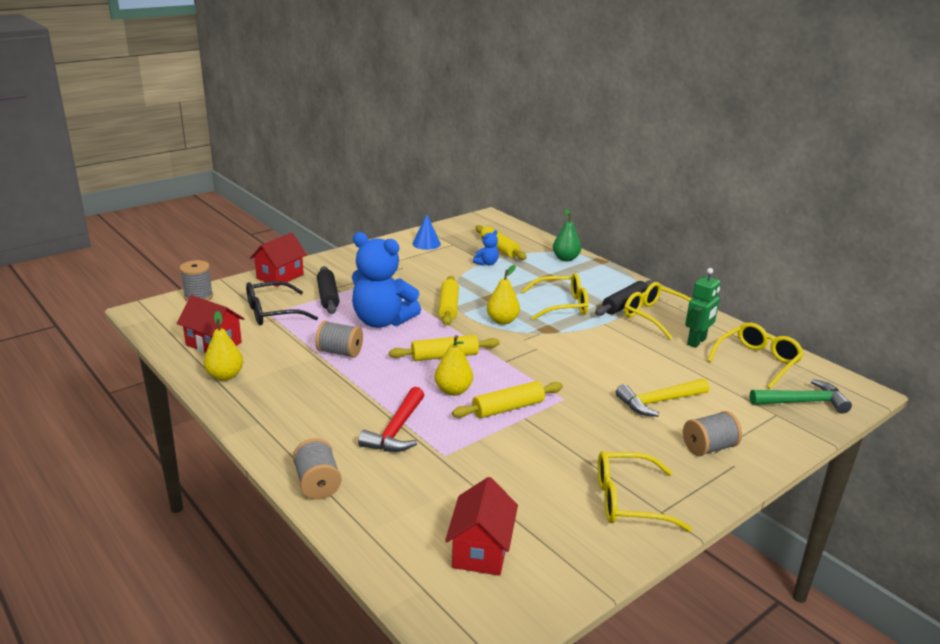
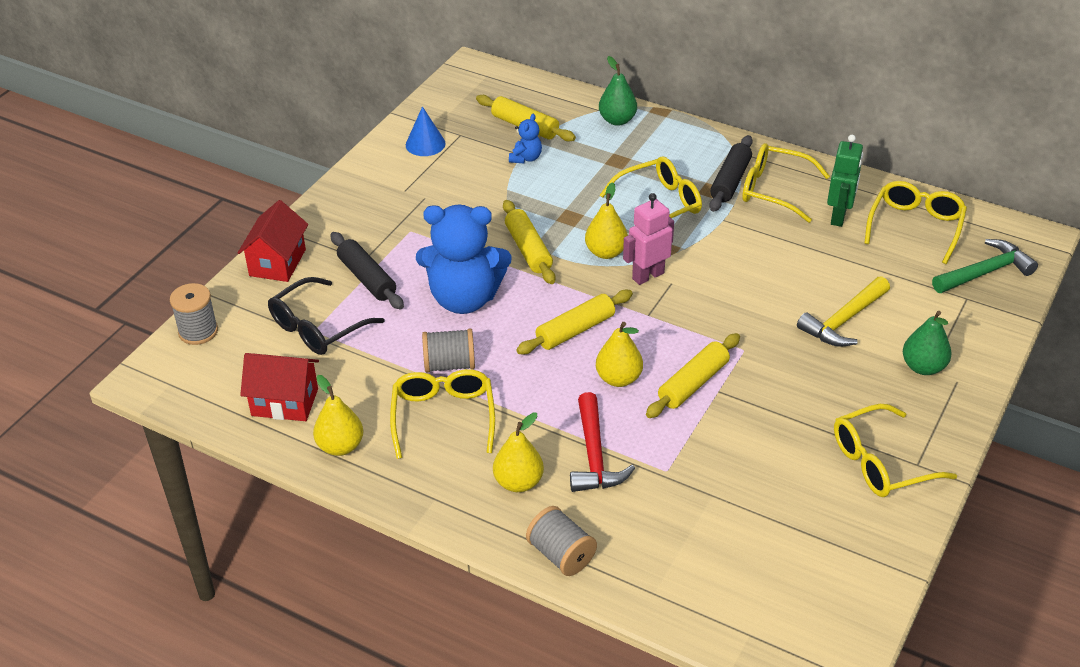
camera: 20 degrees left, 15 degrees up
(309, 379) = (443, 417): none -> yellow glasses
(326, 430) = (518, 482): none -> yellow pear
(481, 550) = (776, 572): red house -> none
(522, 340) = (648, 276): none -> pink robot
(709, 448) = (923, 367): grey spool -> green pear

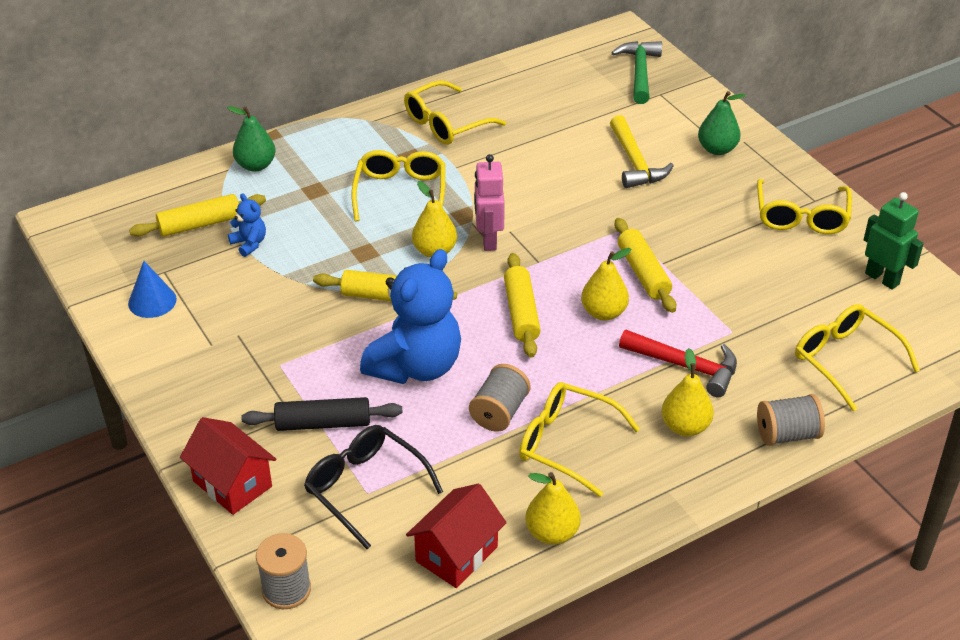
camera: 60 degrees left, 0 degrees up
(318, 327) = (365, 488): black glasses -> black glasses turned 150 degrees clockwise
(730, 181) = (410, 141): black rolling pin -> none
(839, 217) = (511, 107): green robot -> green robot (882, 278)
(915, 227) = (559, 78): yellow glasses -> yellow glasses (845, 360)

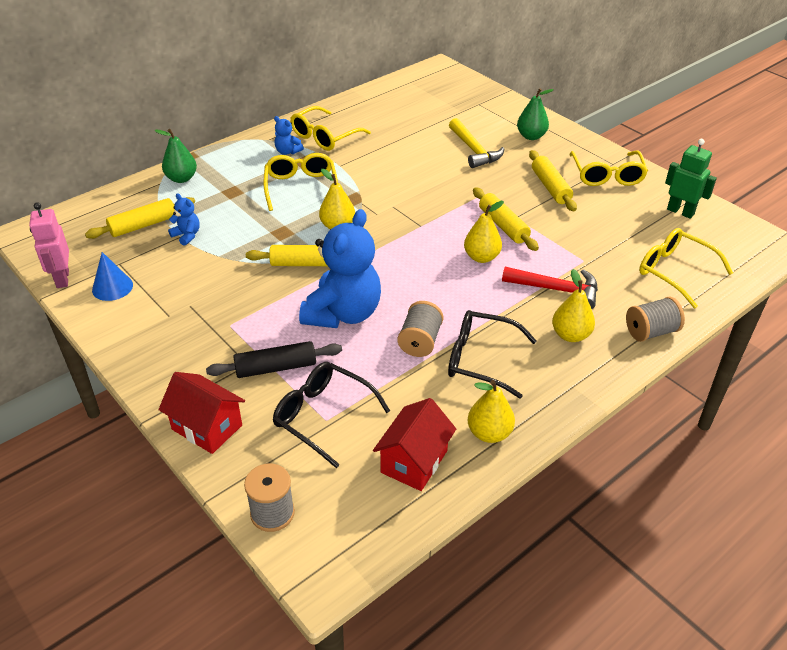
camera: 10 degrees left, 0 degrees up
(394, 140) = (287, 151): none -> blue teddy bear
(488, 240) = (378, 214): pink robot -> pink robot (62, 279)
(521, 313) = (417, 264): yellow rolling pin -> yellow rolling pin (550, 187)
(566, 444) = (481, 359): yellow glasses -> black glasses
(639, 72) = (459, 91): green hammer -> none

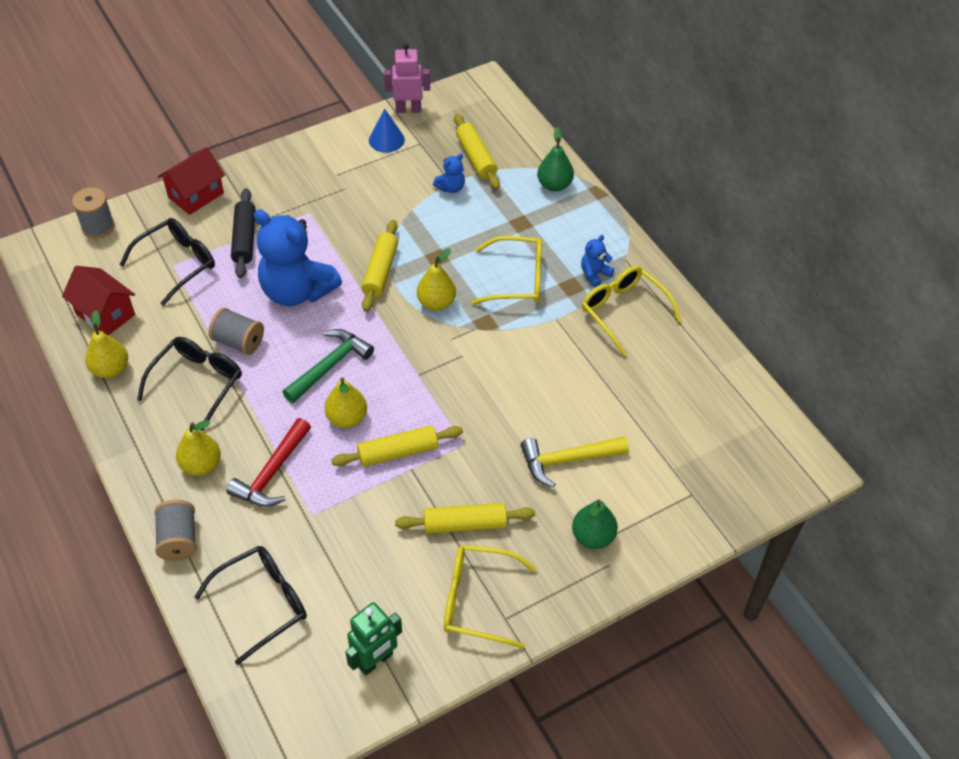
camera: 100 degrees right, 10 degrees up
(429, 276) = (330, 366): none -> green hammer
(675, 272) = (262, 603): yellow glasses -> black glasses

